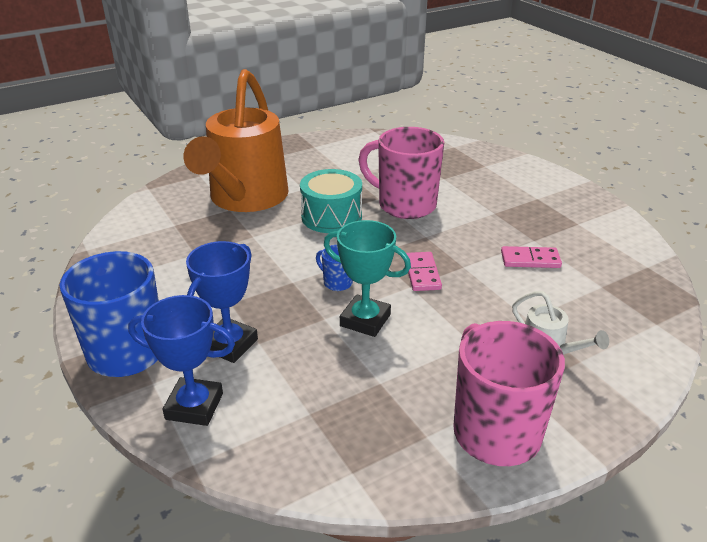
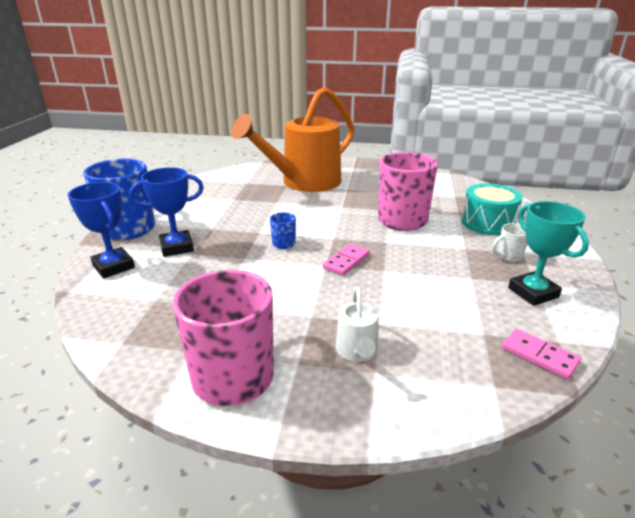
camera: 40 degrees right, 5 degrees down
(331, 216) = (340, 209): turquoise drum -> turquoise drum (488, 223)
(365, 320) = (265, 270): turquoise trophy -> turquoise trophy (533, 292)
(530, 260) = (446, 288): pink domino -> pink domino (539, 355)
(532, 206) = (508, 256): none -> white mug

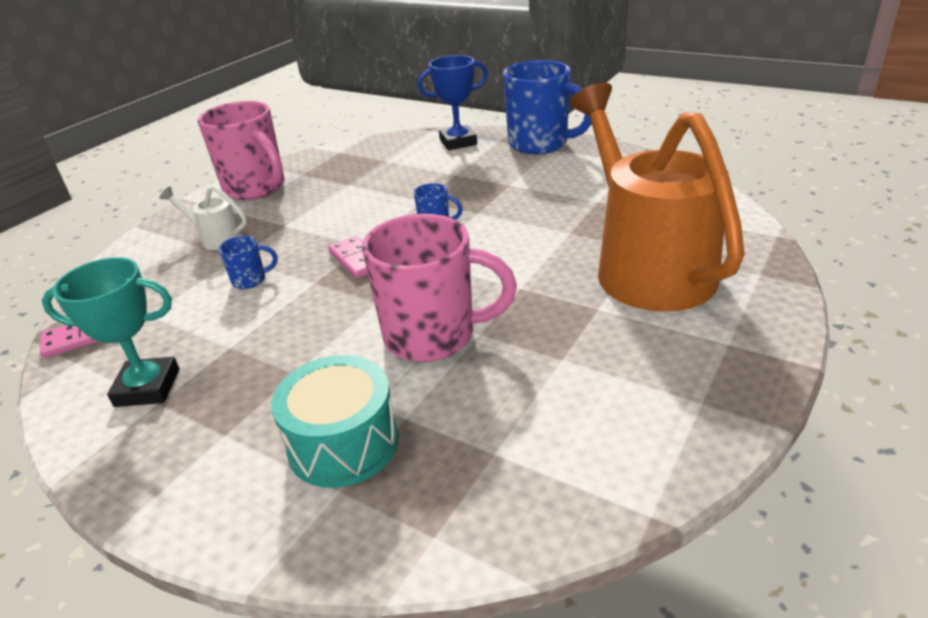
camera: 115 degrees right, 5 degrees up
(176, 247) = (475, 167): blue trophy -> none
(403, 299) = (250, 280): none -> blue mug
(508, 256) = (232, 410): white mug -> none

